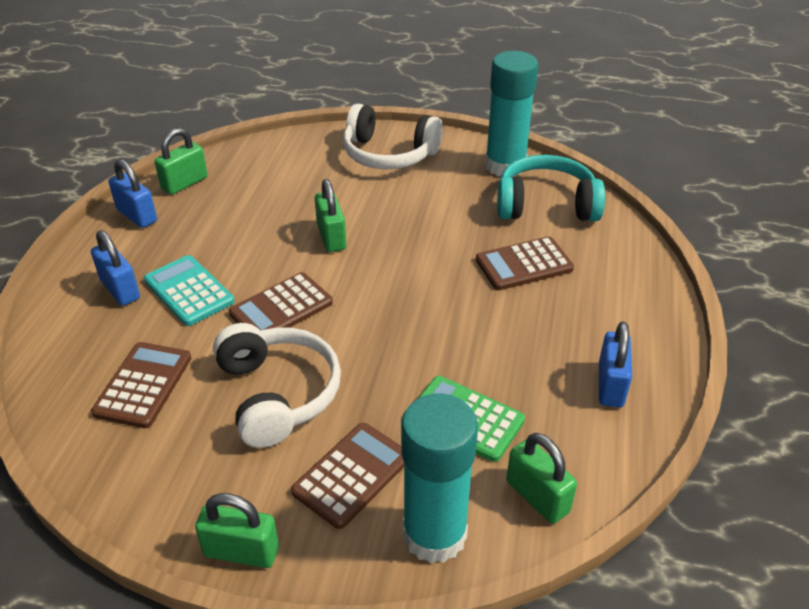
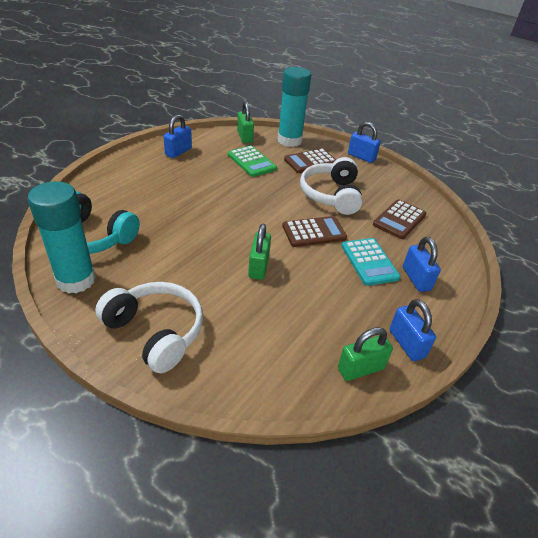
camera: 160 degrees left, 0 degrees up
(241, 551) = (361, 157): green padlock -> blue padlock
(524, 264) = (154, 207): brown calculator -> none

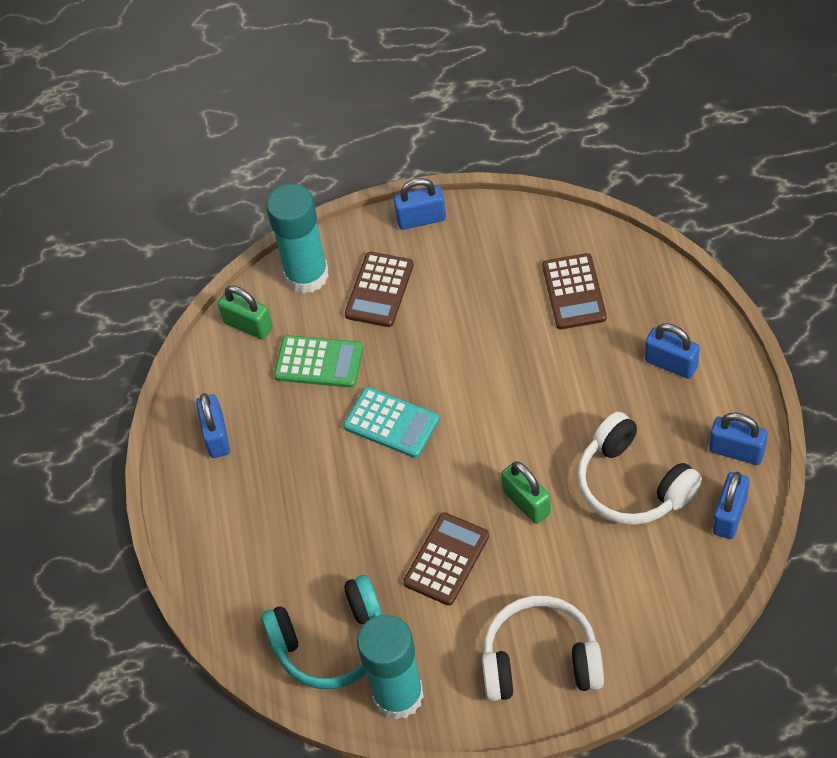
camera: 35 degrees left, 15 degrees up
(314, 232) = (518, 402): brown calculator -> brown calculator (446, 559)
(331, 195) = (469, 325): white headphones -> white headphones (633, 484)
(360, 369) = (729, 515): green padlock -> blue padlock
(369, 262) = (610, 386): turquoise calculator -> turquoise calculator (391, 423)

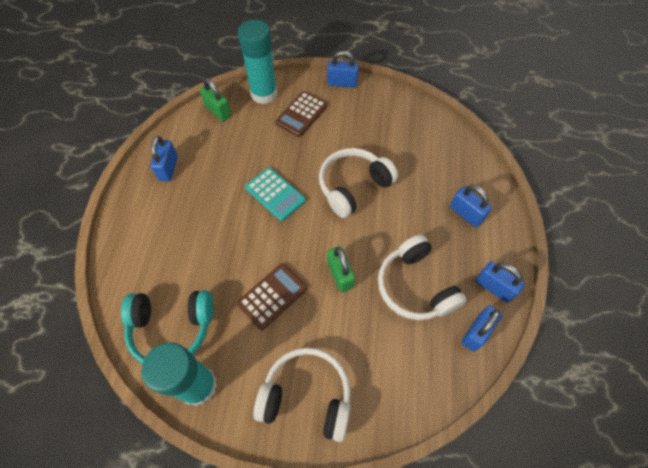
camera: 10 degrees right, 5 degrees up
(319, 362) = (248, 144): green calculator -> none
(500, 376) = (353, 187): none -> white headphones
(574, 292) = (417, 150): brown calculator -> none

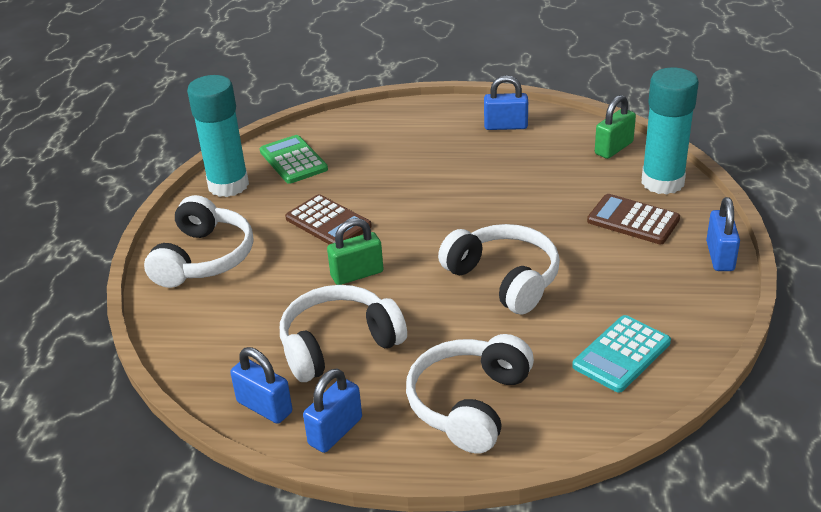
camera: 90 degrees right, 25 degrees down
(172, 328) = (293, 160): turquoise headphones -> green calculator
(275, 194) = (479, 210): turquoise calculator -> turquoise calculator (621, 354)
(466, 214) = (470, 404): blue padlock -> white headphones

